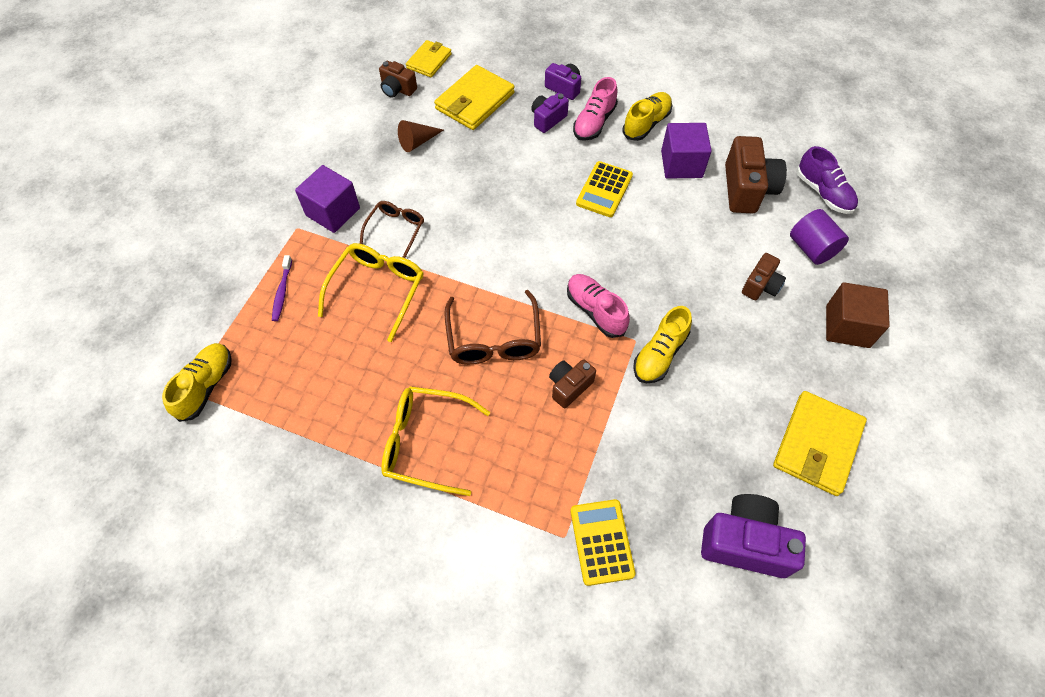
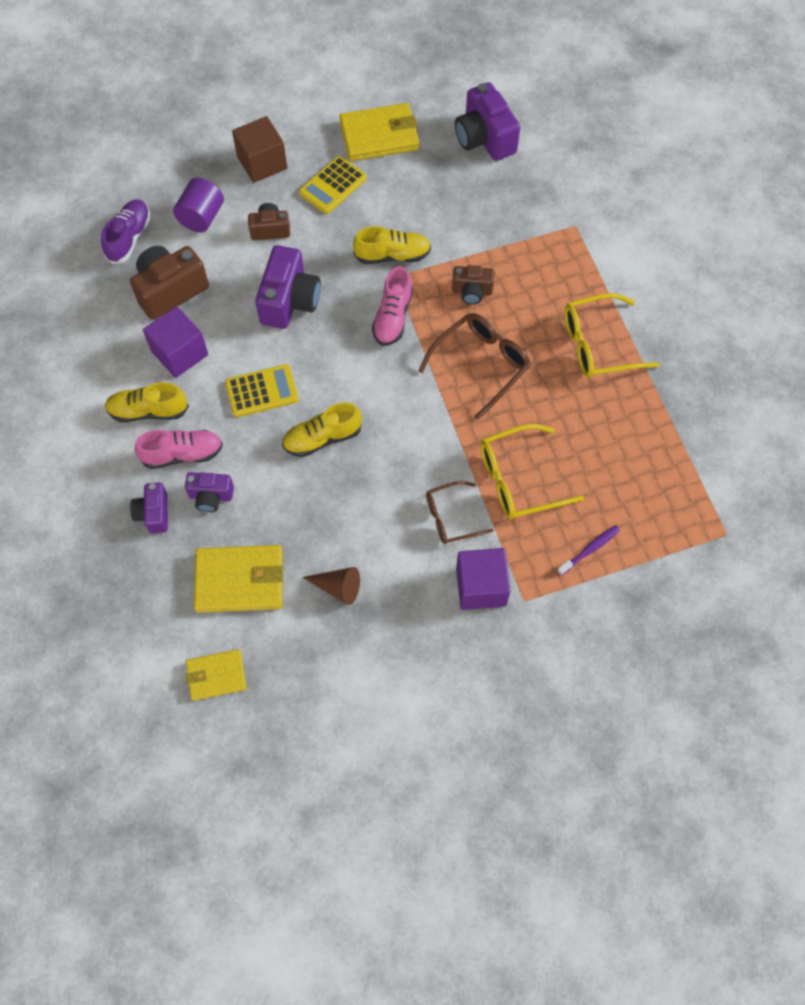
camera: 130 degrees left, 5 degrees up
(206, 386) = (710, 524): yellow shoe -> yellow shoe (322, 438)
(397, 89) = (284, 670): brown camera -> none
(426, 443) = (598, 344): yellow glasses -> yellow glasses turned 105 degrees clockwise
(601, 542) = (558, 206): yellow calculator -> yellow calculator (333, 185)
(673, 254) = (289, 301): none -> purple camera

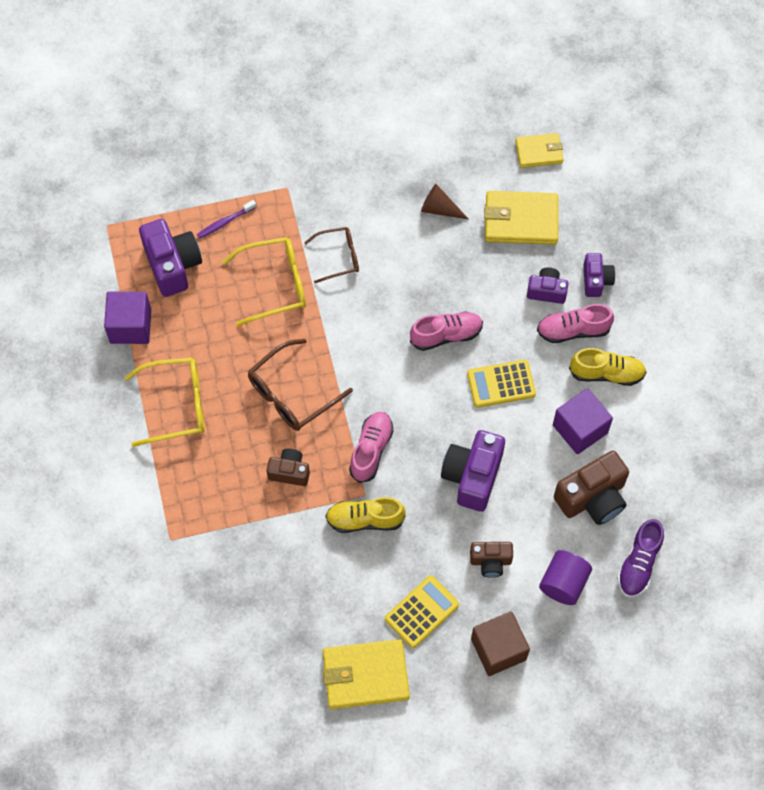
camera: 175 degrees left, 0 degrees up
(322, 438) = (446, 335): yellow shoe -> pink shoe
(481, 586) = (321, 200): purple cube -> purple cube (130, 326)
(484, 138) = (248, 662): purple camera -> purple camera (172, 265)

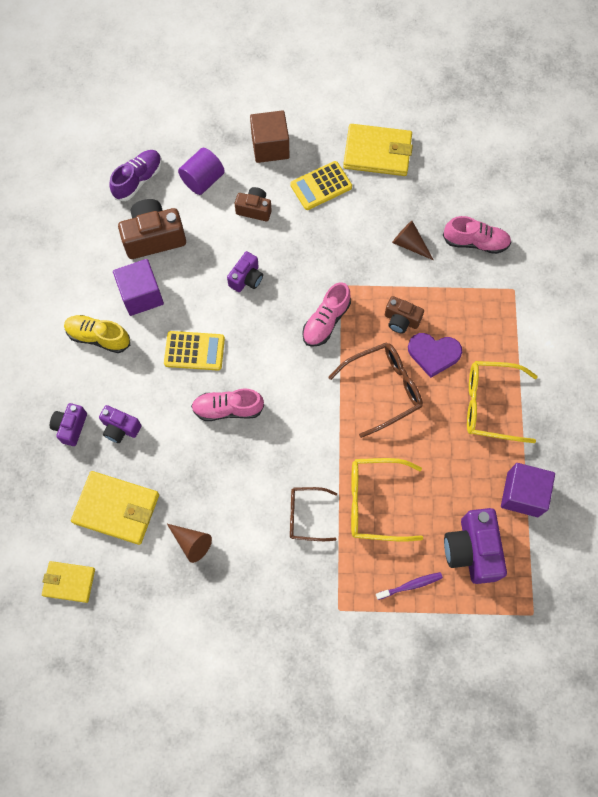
camera: 165 degrees left, 5 degrees up
(246, 444) = (433, 354): none -> purple heart
(299, 564) = (409, 244): none -> brown cone
(365, 520) = (347, 265): yellow shoe -> none
(472, 476) = (246, 278): purple camera -> purple camera, size x0.58
(573, 330) = (111, 384): pink shoe -> pink shoe (475, 242)

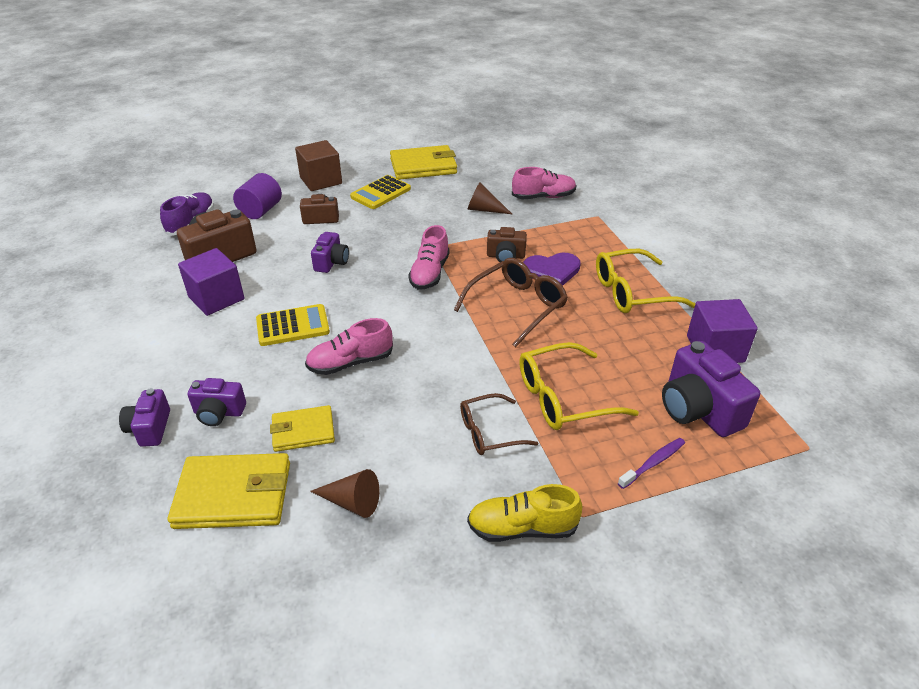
camera: 20 degrees left, 30 degrees down
(69, 582) = (179, 605): yellow wallet -> yellow wallet (303, 431)
(98, 337) = (171, 341): yellow shoe -> yellow shoe (522, 528)

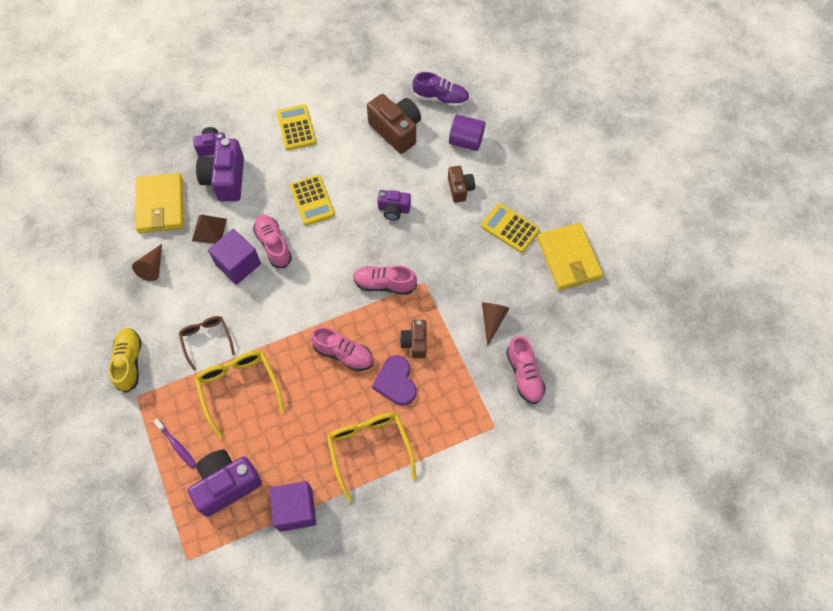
camera: 85 degrees right, 25 degrees up
(165, 338) = (296, 127): none -> yellow calculator
(216, 298) = (342, 144): purple cube -> purple cube (238, 264)
(219, 413) = (225, 179): purple camera -> purple camera, size x1.72
(303, 431) = (209, 229): yellow wallet -> brown pyramid
(321, 180) = (525, 175): brown cube -> none
(517, 306) = (343, 354): brown glasses -> pink shoe

